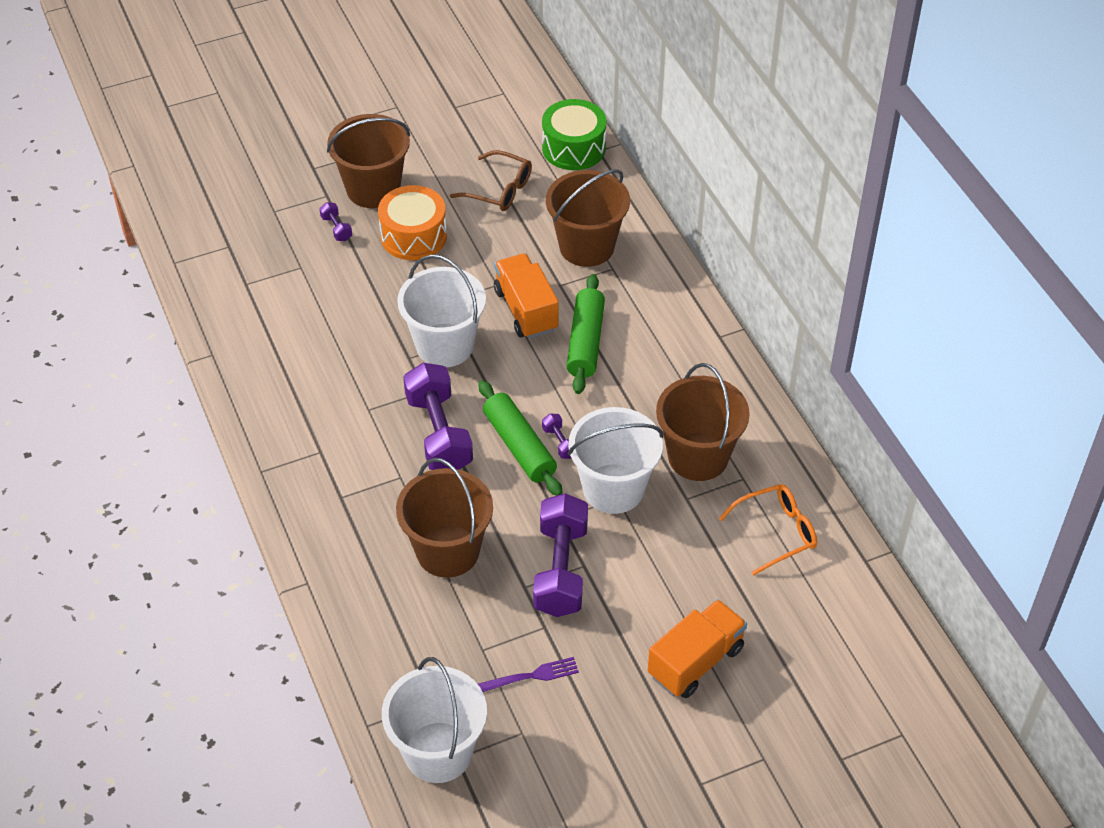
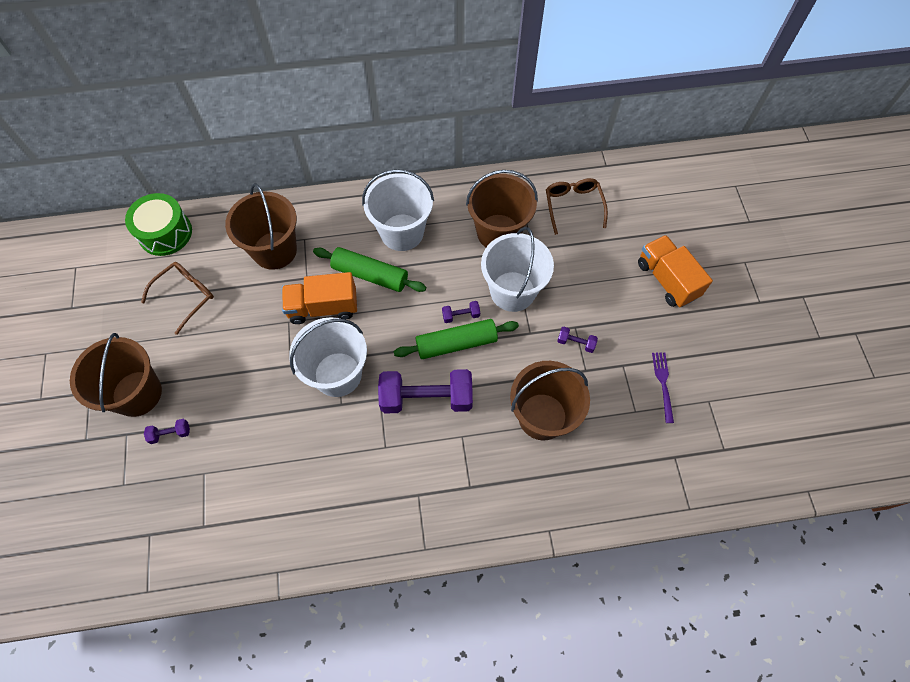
camera: 75 degrees left, 15 degrees up
(413, 236) = (208, 372): orange drum -> none
(438, 752) = (718, 462): white bucket -> white bucket (402, 232)
(560, 570) = (576, 343): purple dumbbell -> purple dumbbell, size x0.43
(776, 532) = (573, 206): orange glasses -> brown glasses

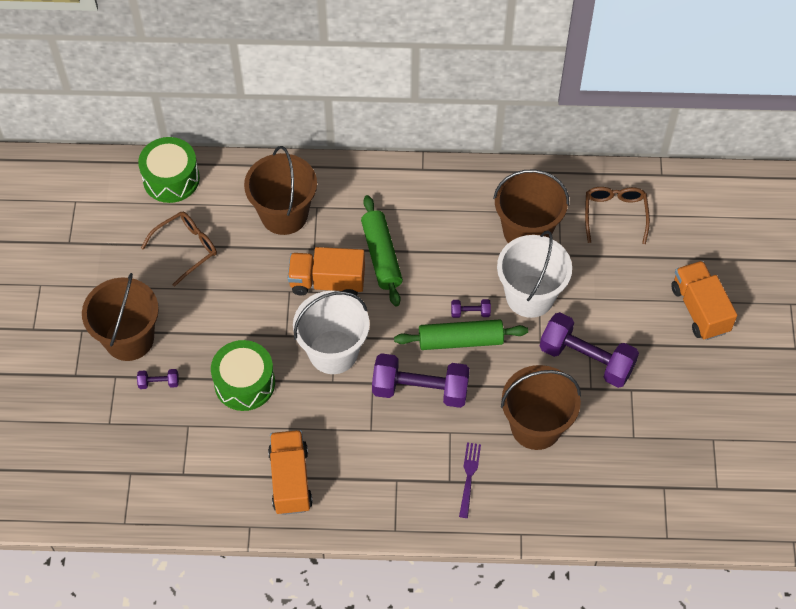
camera: 10 degrees right, 5 degrees down
(255, 420) = (244, 383): none -> green drum
(313, 513) = (290, 480): none -> orange truck
(370, 275) = (381, 256): green rolling pin -> green rolling pin turned 45 degrees clockwise
(402, 232) = (422, 215): white bucket -> none
(576, 343) = (586, 359): purple dumbbell -> purple dumbbell, size x2.34
(663, 384) = (669, 414): purple fork -> purple fork (469, 477)

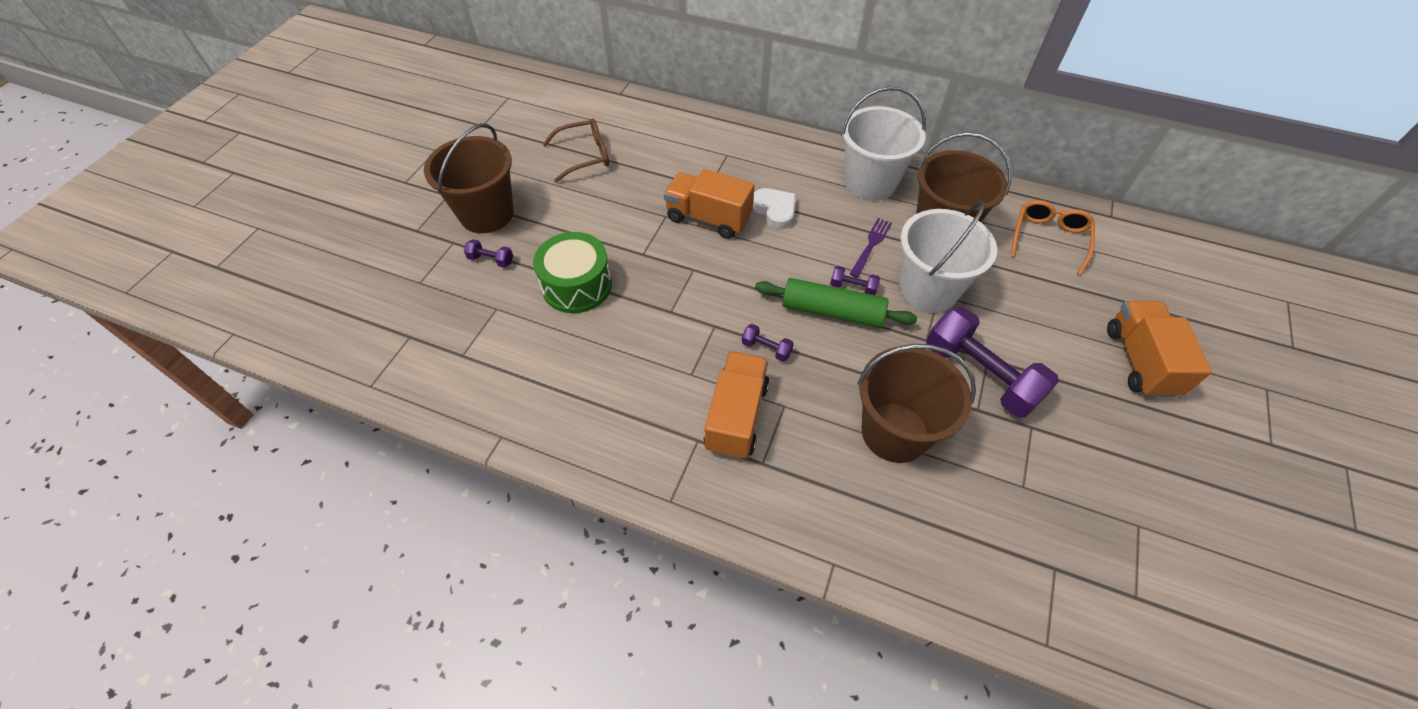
camera: 20 degrees right, 5 degrees down
(171, 179) = (601, 101): green drum -> none
(284, 214) = (692, 153): brown bucket -> none
(290, 480) = (574, 399): orange truck -> orange truck (736, 416)
(333, 352) = (685, 283): white bucket -> white bucket (870, 183)
(381, 256) = (775, 210): green rolling pin -> white heart
(420, 390) = (766, 348): purple dumbbell -> purple dumbbell, size x0.43
(469, 477) = (789, 466): purple fork -> purple fork (871, 245)
(615, 214) = (1048, 239): brown glasses -> orange glasses

